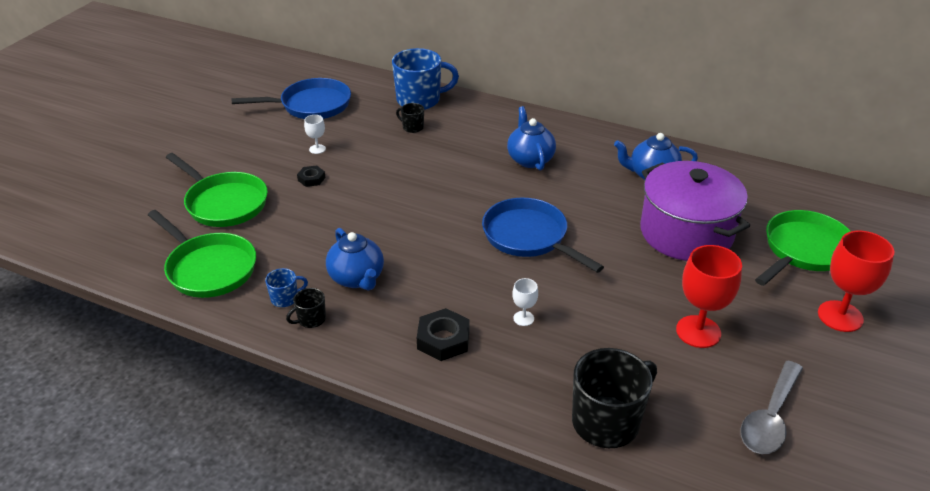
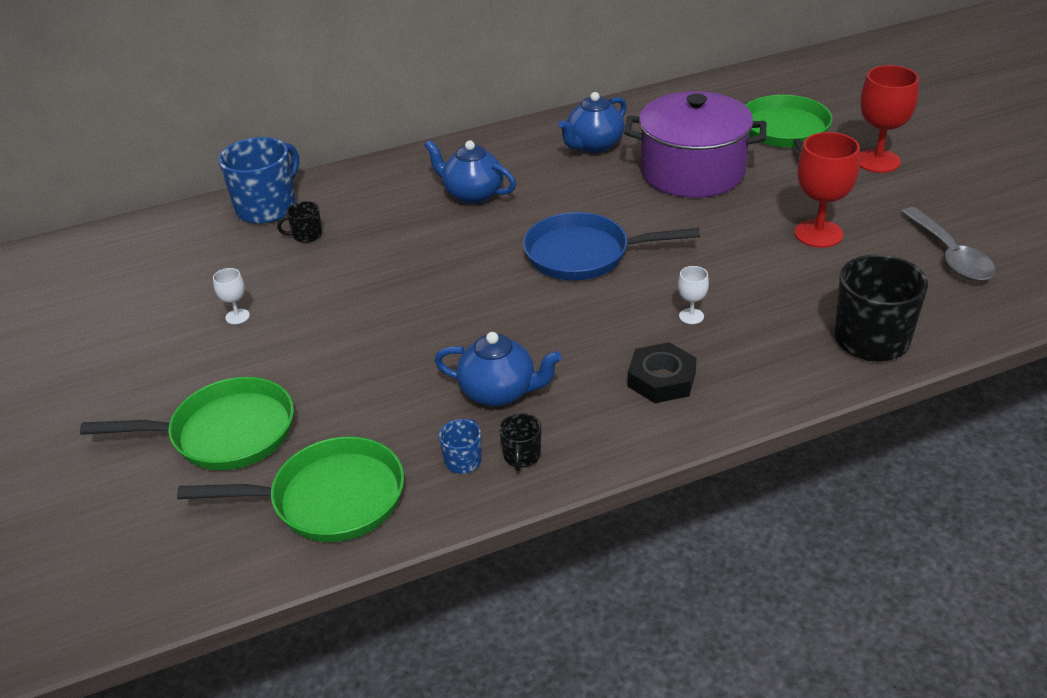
camera: 45 degrees left, 0 degrees up
(311, 105) = (147, 282): blue pan -> none
(311, 179) = (285, 346): black nut -> none

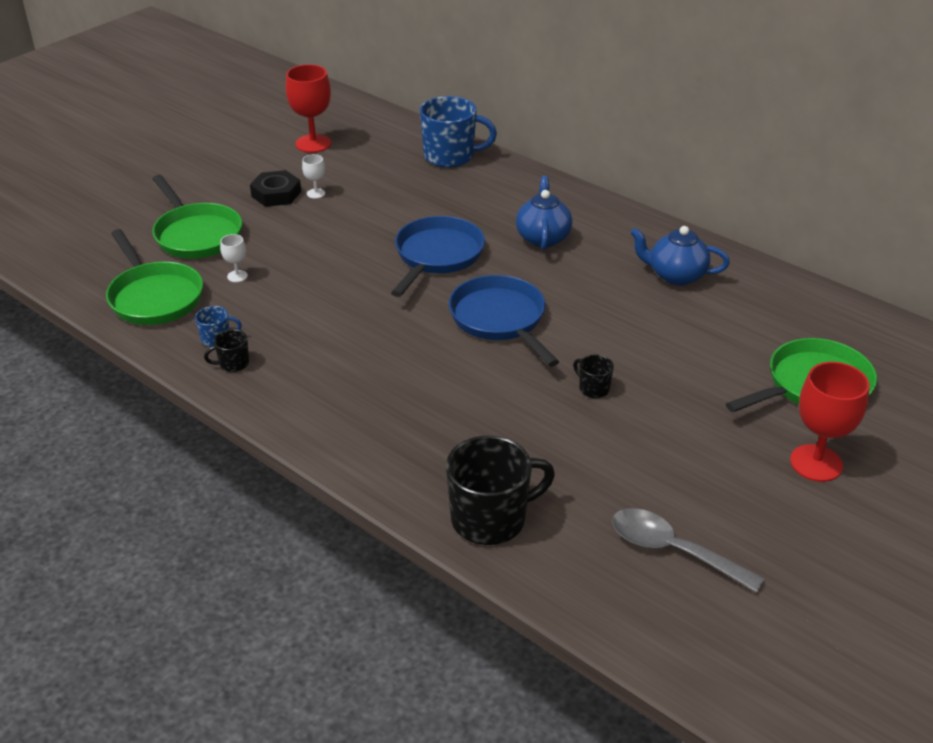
camera: 60 degrees right, 0 degrees up
(306, 235) = (428, 185): black mug -> black mug (593, 389)
(444, 264) = (437, 256): none -> blue pan
(499, 392) = (297, 331): blue teapot -> none
(661, 379) = (358, 407): black nut -> black nut (276, 194)
(691, 316) = (453, 401): white goblet -> white goblet (237, 276)
(692, 172) = (682, 344): purple pot -> none
(818, 234) = (639, 449): red goblet -> red goblet (313, 143)
(950, 255) = (673, 550): grey spoon -> grey spoon turned 75 degrees clockwise

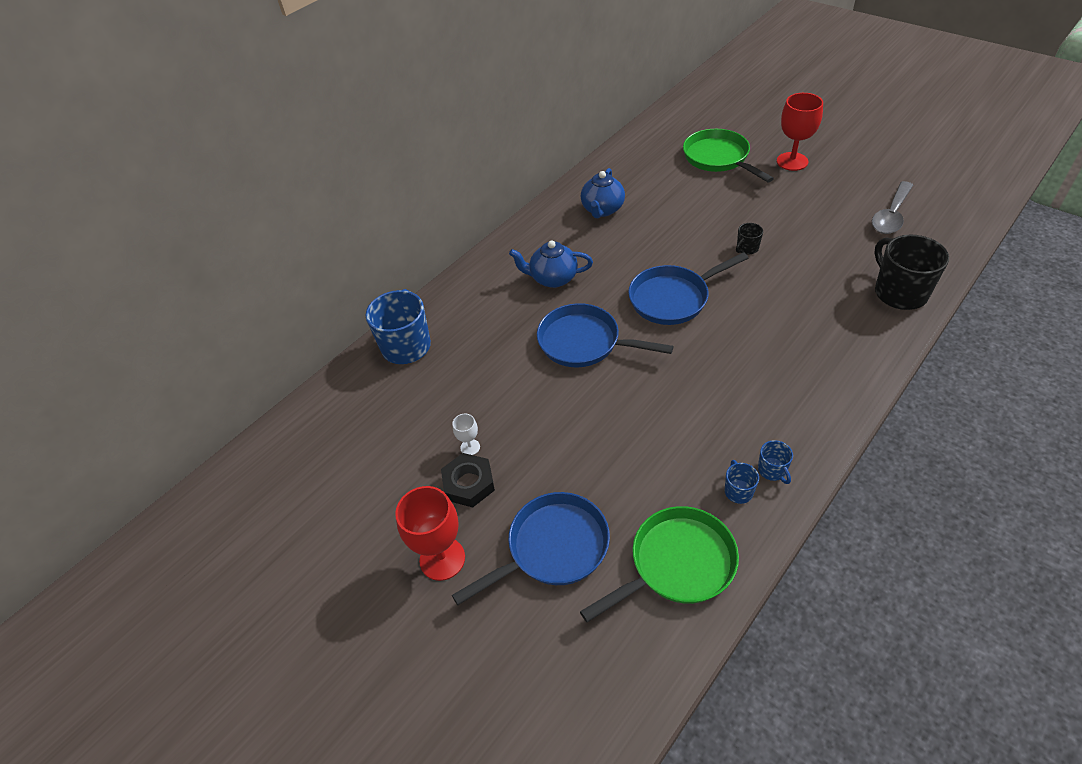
camera: 85 degrees left, 10 degrees up
(196, 235) = (553, 548): green pan -> blue pan
(233, 364) = (772, 470): black mug -> blue mug
(237, 276) = (630, 493): white goblet -> none
(313, 143) = (360, 464): red goblet -> red goblet (442, 559)

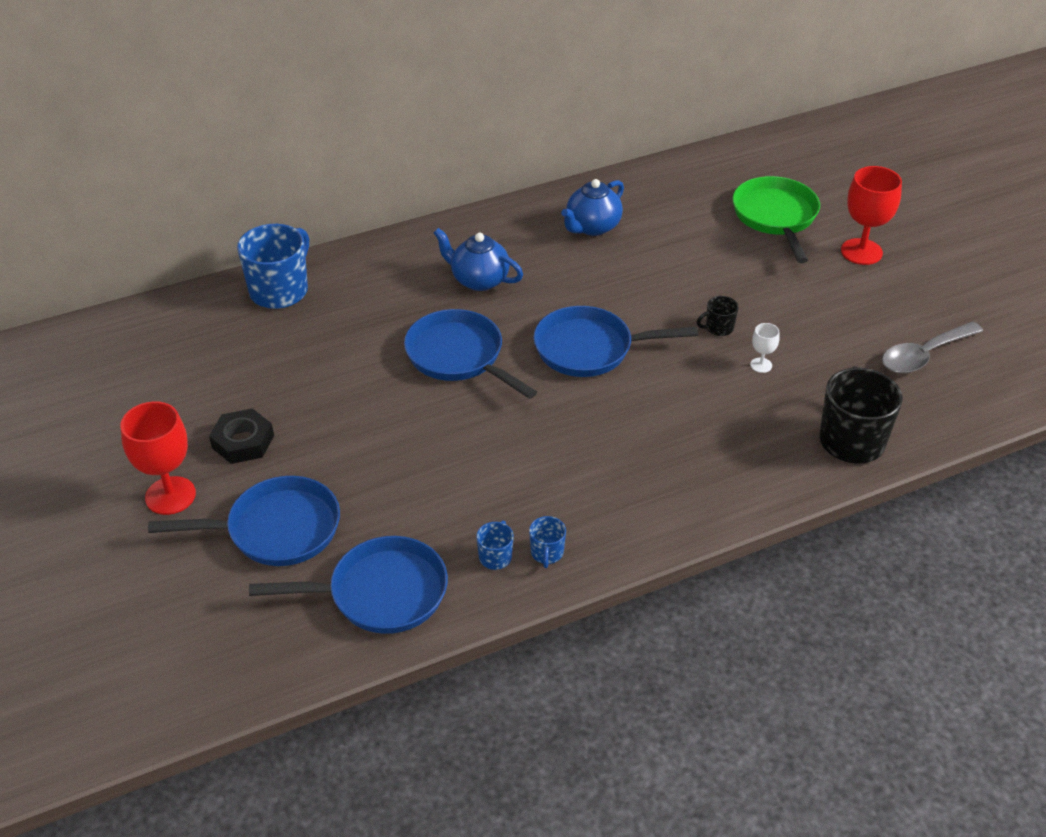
camera: 20 degrees right, 5 degrees down
(470, 447) = (269, 410): white goblet -> white goblet (761, 365)
(677, 564) = (380, 593): green pan -> blue pan

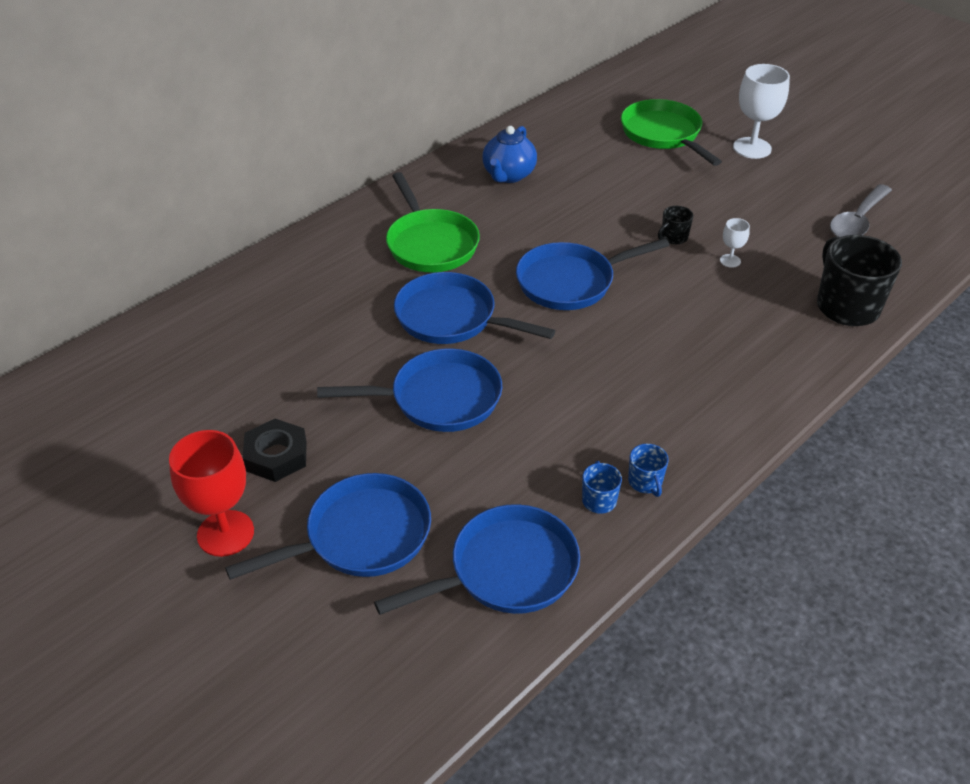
camera: 20 degrees left, 0 degrees up
(280, 290) = (236, 297): blue mug -> none
(406, 428) = (439, 398): none -> blue pan
(479, 280) = (430, 244): blue teapot -> green pan
(861, 252) = (752, 148): red goblet -> white goblet

